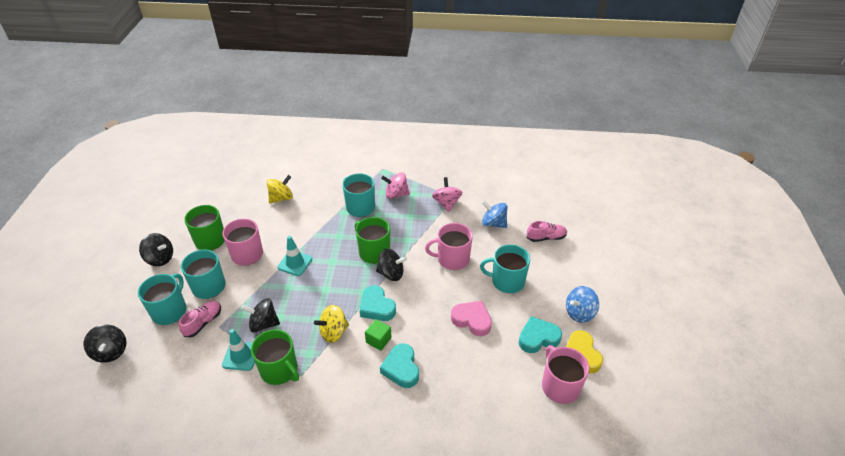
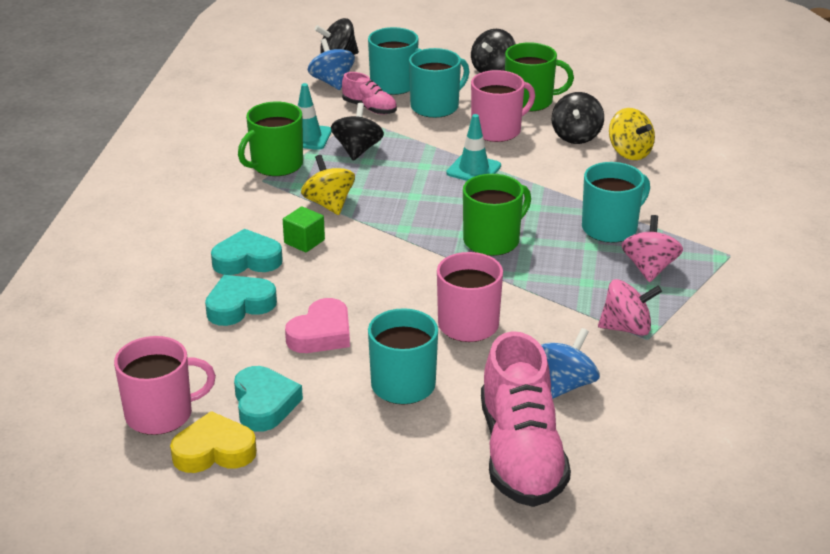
camera: 95 degrees right, 10 degrees down
(377, 307) = (369, 241): turquoise heart -> turquoise heart (239, 305)
(391, 273) = (440, 256): black spinning top -> black spinning top (576, 136)
(546, 237) = (521, 454): pink shoe -> pink shoe, size x2.03
(579, 313) = (308, 467): blue spinning top -> blue spinning top (332, 82)

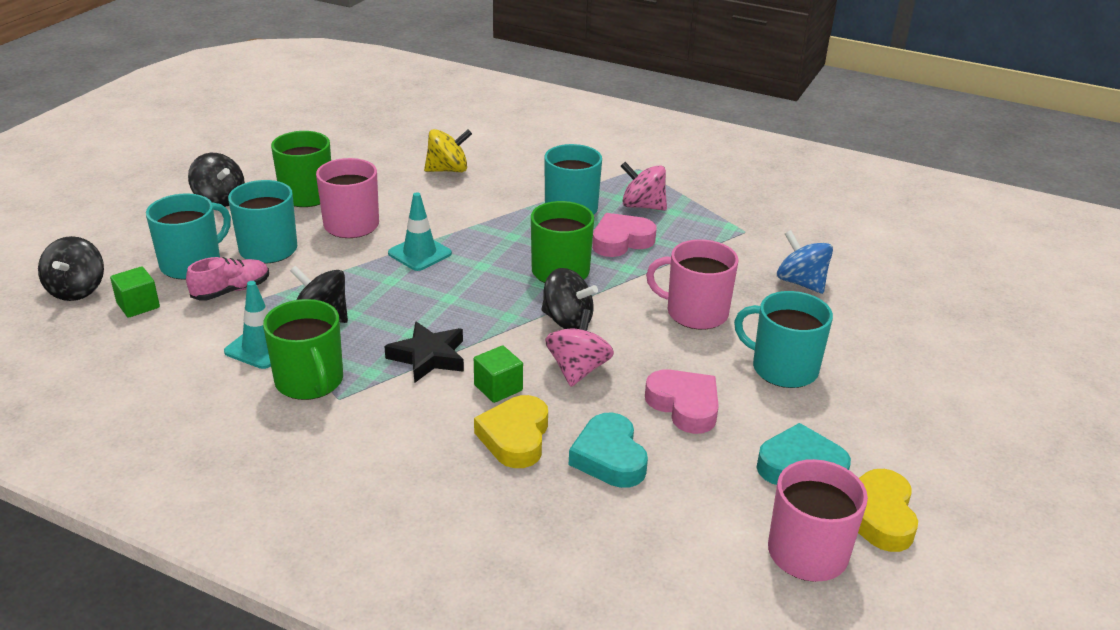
camera: 75 degrees left, 0 degrees up
(247, 260) = (515, 437): turquoise heart -> yellow heart
(329, 204) = (428, 357): yellow spinning top -> black star
(332, 82) = (138, 305): blue spinning top -> green cube
(521, 454) = (895, 326): pink shoe -> none
(569, 265) = (621, 241): none -> pink heart
(576, 136) = (398, 187): black spinning top -> black spinning top (567, 321)
(626, 328) = (727, 237): pink spinning top -> pink spinning top (578, 370)

